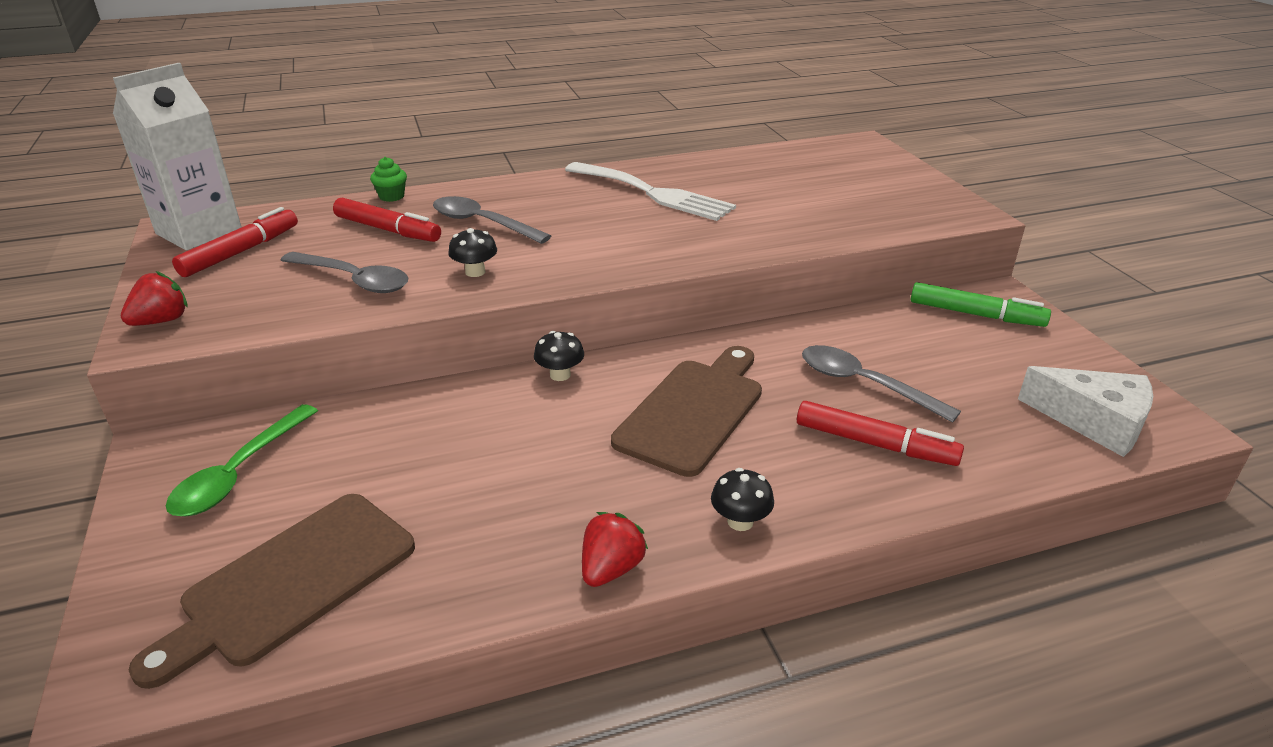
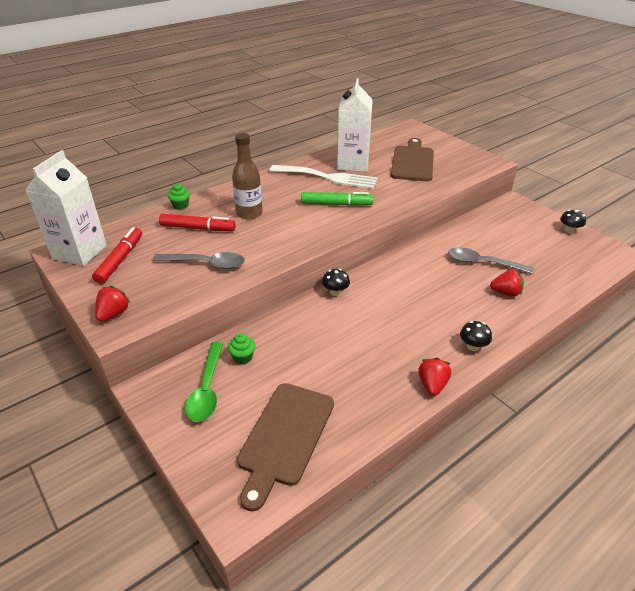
camera: 20 degrees left, 5 degrees up
(332, 439) = (242, 357): none -> green cupcake
(475, 272) = (271, 245): black mushroom -> black mushroom (569, 230)
(482, 223) = (249, 213): grey spoon -> brown bottle
(694, 411) = (415, 296): brown cutting board -> brown cutting board (413, 162)
(712, 180) = (353, 164): none -> white carton
(875, 444) = (506, 293): red marker -> red strawberry
(975, 314) = (508, 215): green marker -> green marker (336, 204)
(1094, 421) = (587, 259): white cheese -> none

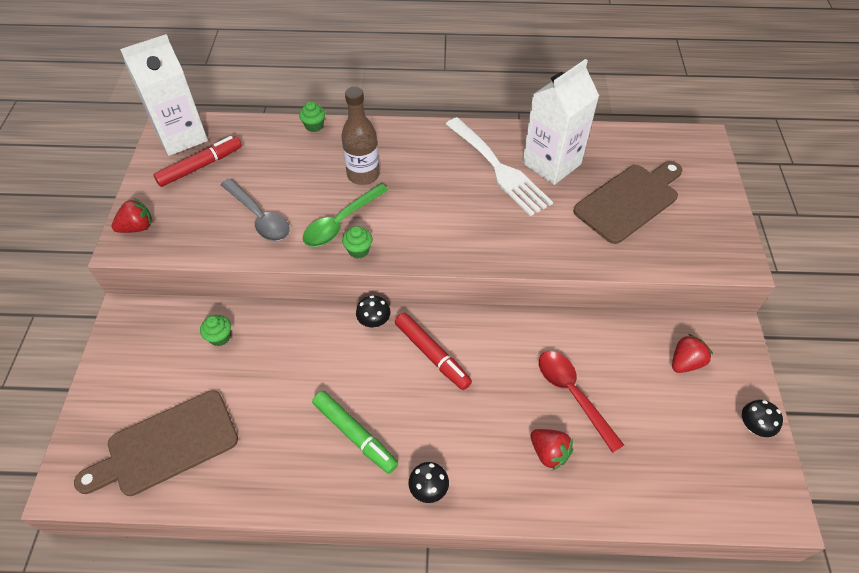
camera: 40 degrees right, 15 degrees up
(198, 228) = (298, 166): red marker -> red marker (432, 354)
(207, 389) = (162, 349): green spoon -> green spoon (341, 222)
(298, 247) = (358, 250): none -> green cupcake
(336, 204) = (462, 215): green marker -> green marker (355, 435)
(432, 385) = (337, 498): red strawberry -> red strawberry (685, 362)
(482, 263) = (573, 395): grey spoon -> red spoon

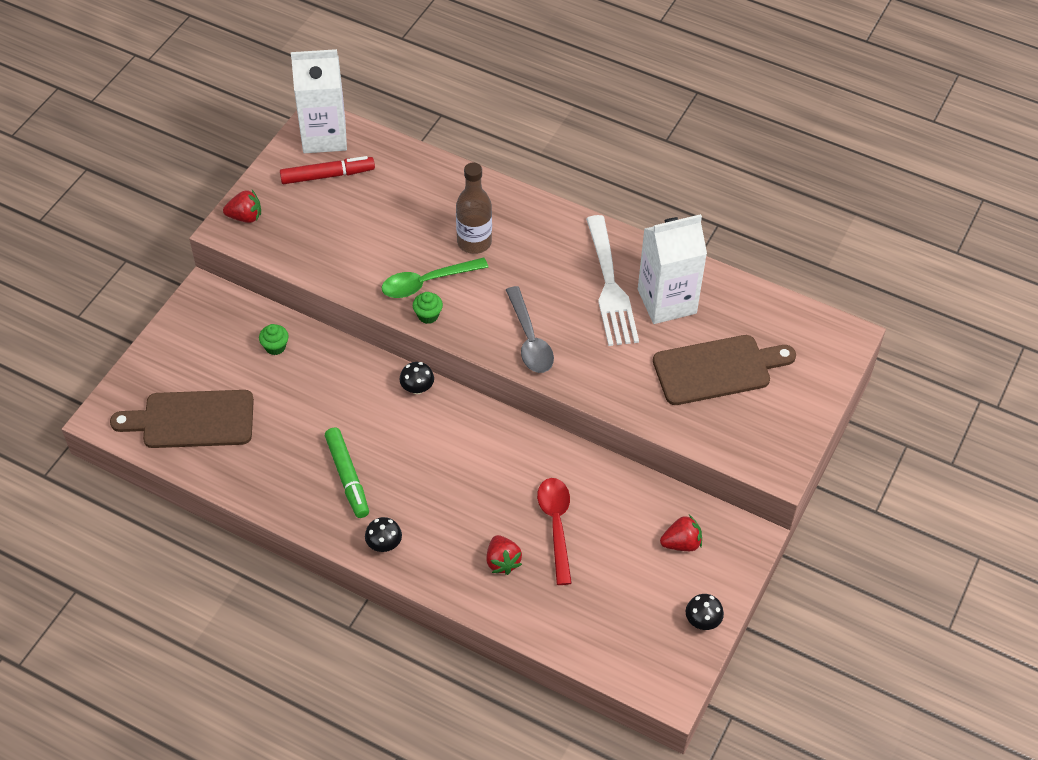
camera: 25 degrees right, 0 degrees up
(259, 217) = (356, 248): grey spoon -> grey spoon (529, 339)
(314, 126) = (455, 171): green cupcake -> none
(432, 354) = (452, 439): red marker -> none

